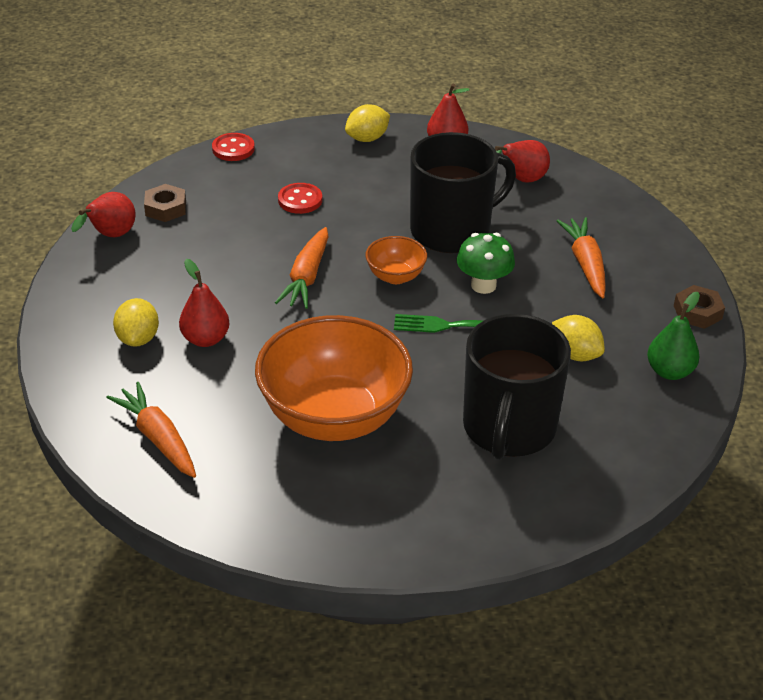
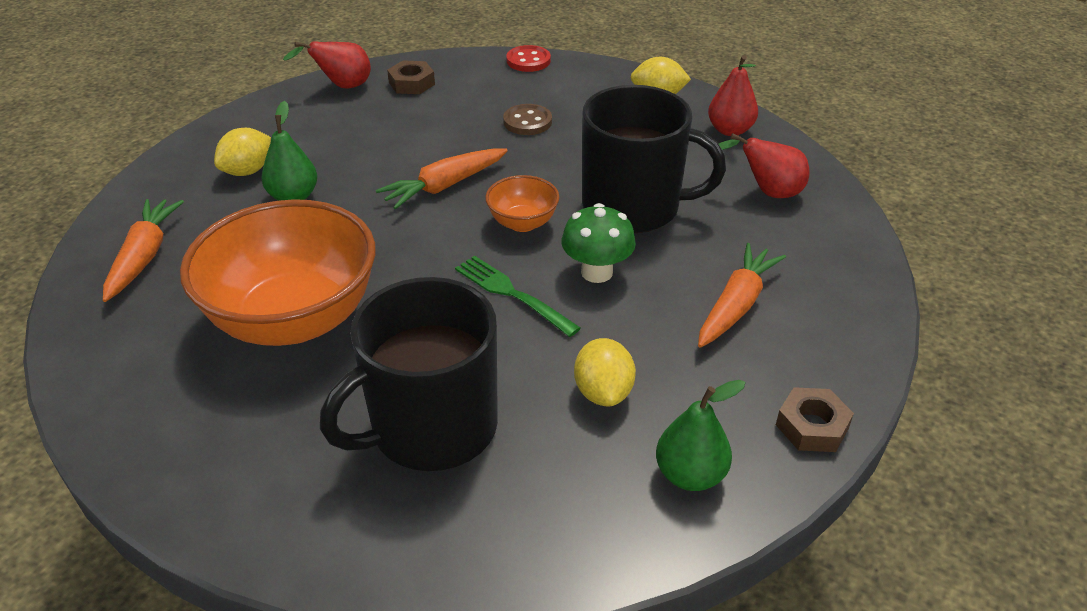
camera: 40 degrees right, 0 degrees up
(205, 339) = (293, 196): red pear -> green pear
(300, 200) = (527, 122): red button -> brown button

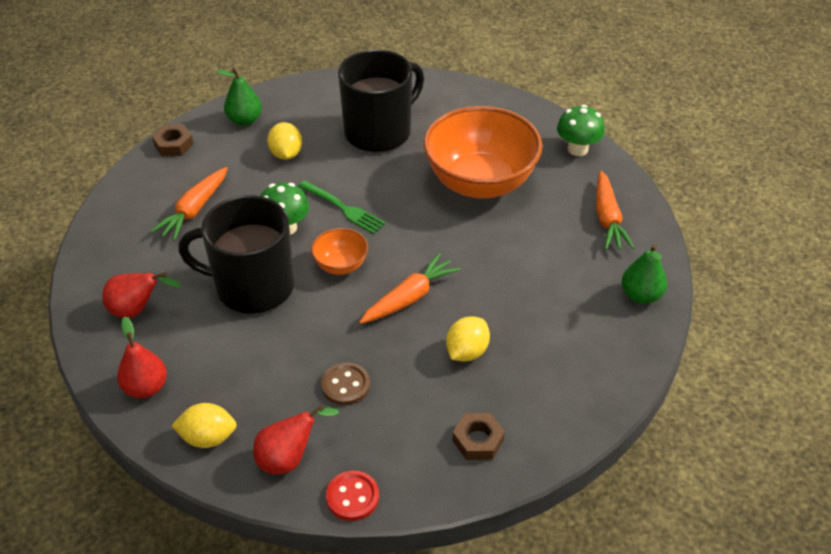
camera: 175 degrees right, 5 degrees up
(102, 367) = (577, 149): none -> green mushroom
(248, 171) = (582, 302): yellow lemon -> yellow lemon (467, 352)
(293, 196) = (529, 278): green pear -> green pear (641, 295)
(342, 86) = (551, 429): red pear -> red pear (289, 458)

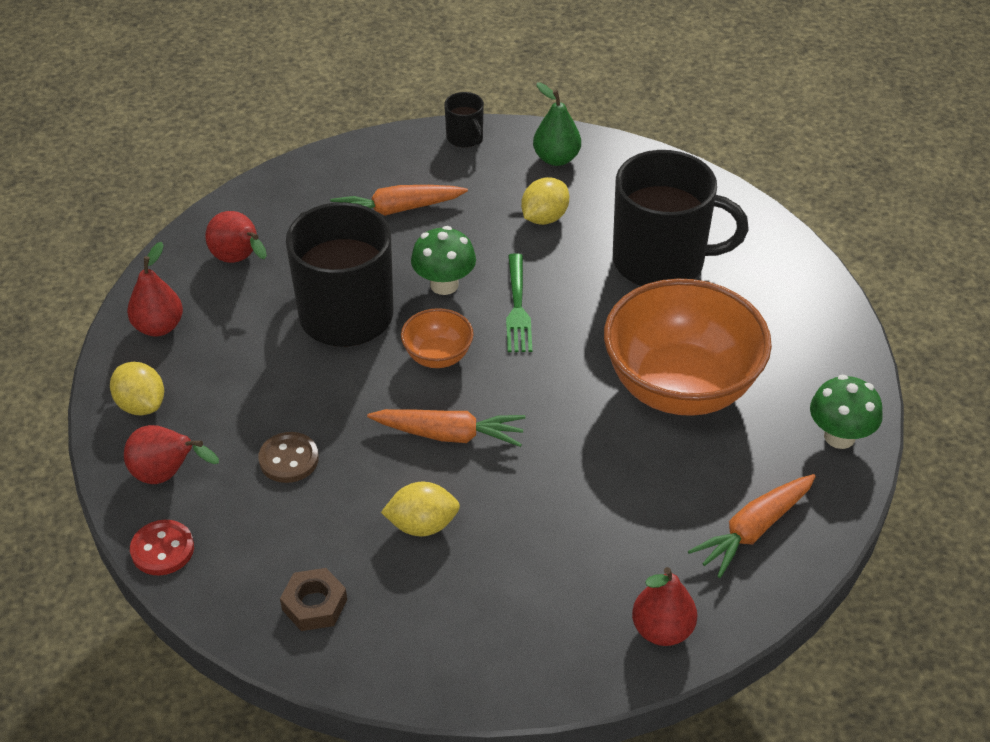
camera: 50 degrees right, 0 degrees up
(173, 145) = (465, 138): brown nut -> black mug
(641, 295) = (662, 630): green pear -> red pear

